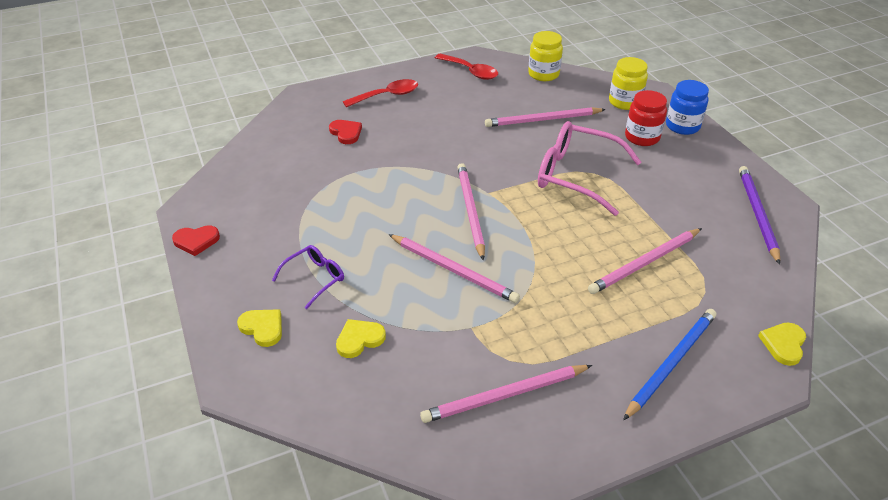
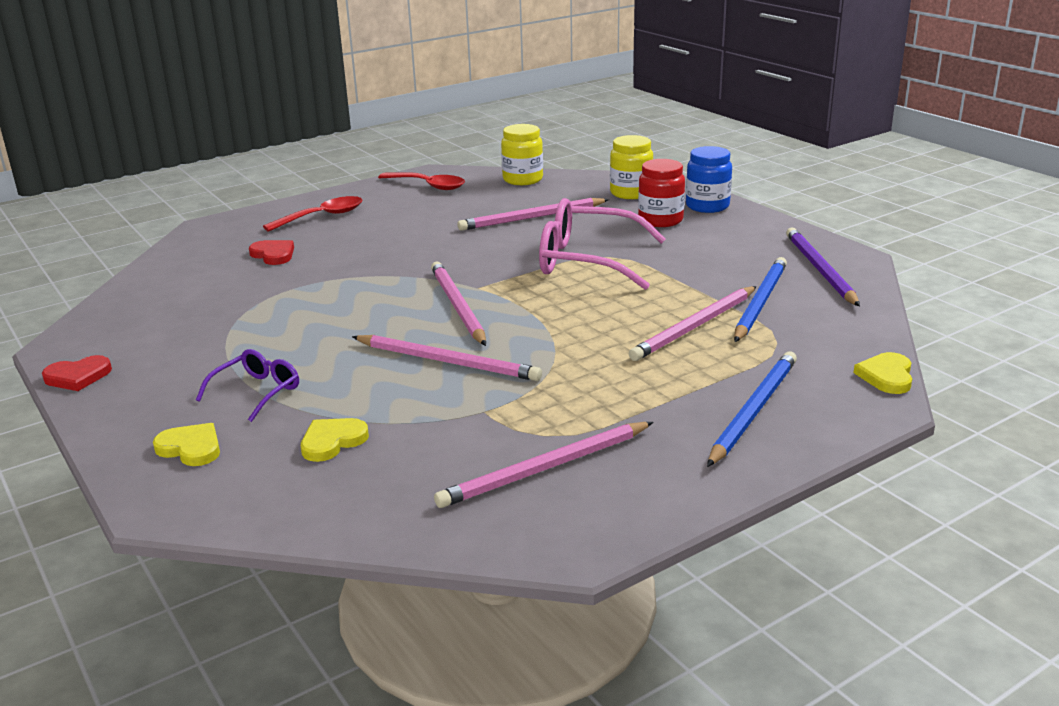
camera: 10 degrees left, 15 degrees down
(701, 244) = (760, 302): none -> blue pencil

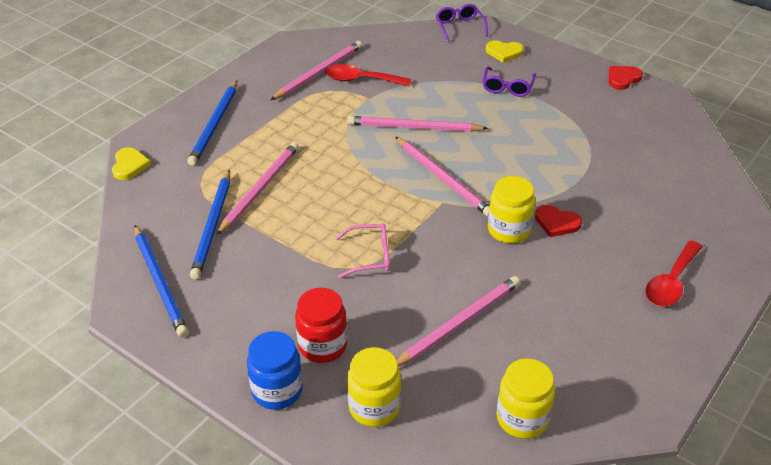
camera: 160 degrees right, 15 degrees up
(205, 517) = (459, 27): none -> purple glasses
(273, 255) = (646, 212): red heart -> red heart (556, 223)
(332, 441) = (436, 67): yellow heart -> none
(428, 186) = (623, 376): red spoon -> red spoon (361, 80)
(428, 260) = (509, 230): none -> yellow jar
(587, 261) = (370, 256): pink glasses -> pink glasses, size x0.52
(820, 269) = (160, 282): purple pencil -> blue pencil

